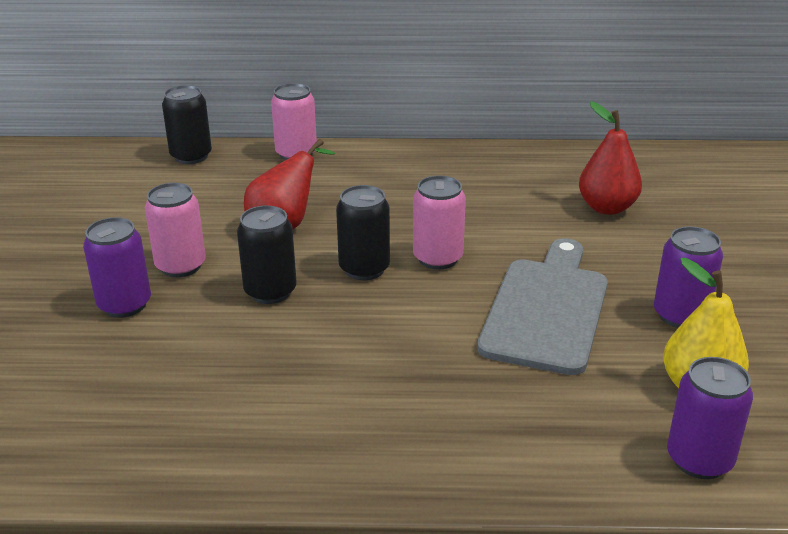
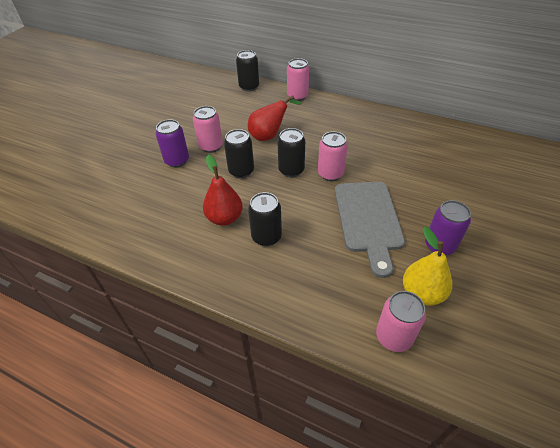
camera: 25 degrees right, 15 degrees up
(390, 381) = (266, 237): none -> black can
(547, 309) = (368, 220): grey cutting board -> grey cutting board turned 135 degrees clockwise
(606, 208) = (440, 166): red pear -> red pear (224, 218)
(699, 460) = (393, 337): purple can -> pink can

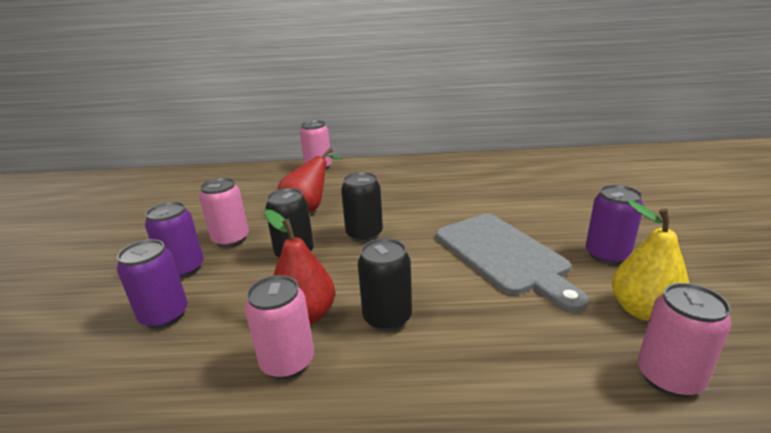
camera: 25 degrees left, 20 degrees down
(156, 190) = (164, 315): none -> purple can
(249, 87) = (249, 172): black can -> none
(330, 174) = (417, 224): pink can -> pink can (287, 362)

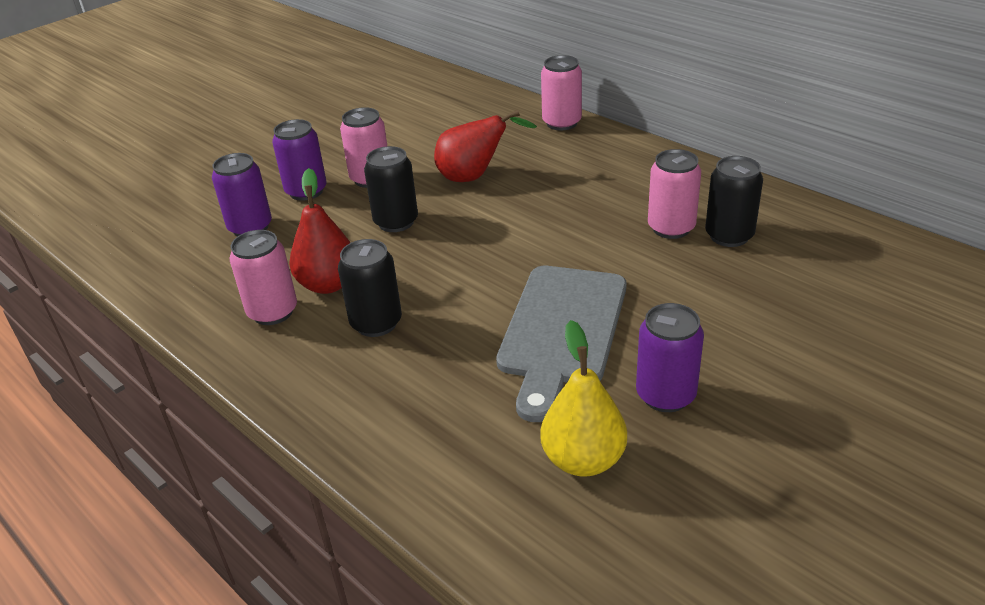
camera: 45 degrees right, 10 degrees up
(364, 234) = (478, 234): black can -> black can (729, 236)
(668, 377) = (490, 511): pink can -> pink can (671, 228)

